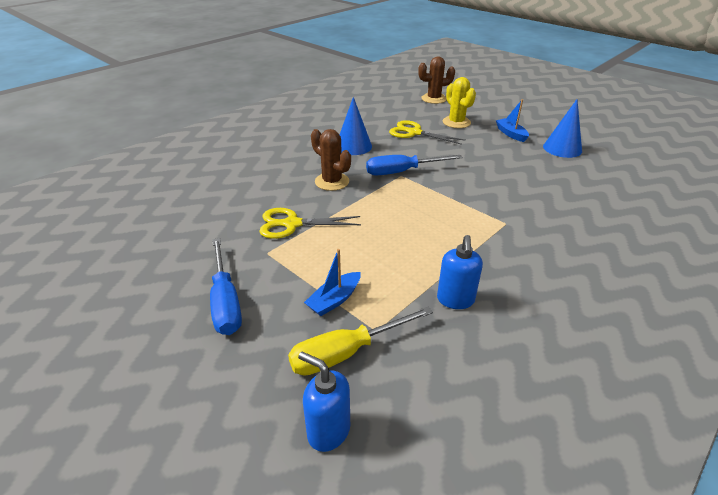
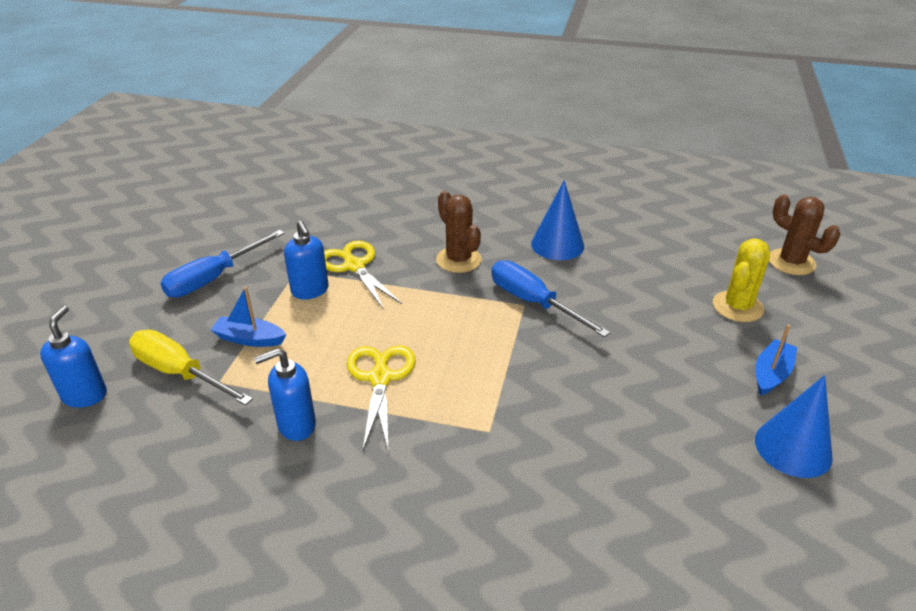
camera: 60 degrees right, 0 degrees up
(301, 253) = (310, 291): none -> blue soap dispenser
(332, 182) = (458, 260): brown cactus -> brown cactus turned 45 degrees counterclockwise
(414, 133) = (653, 279): yellow scissors -> yellow scissors (380, 378)

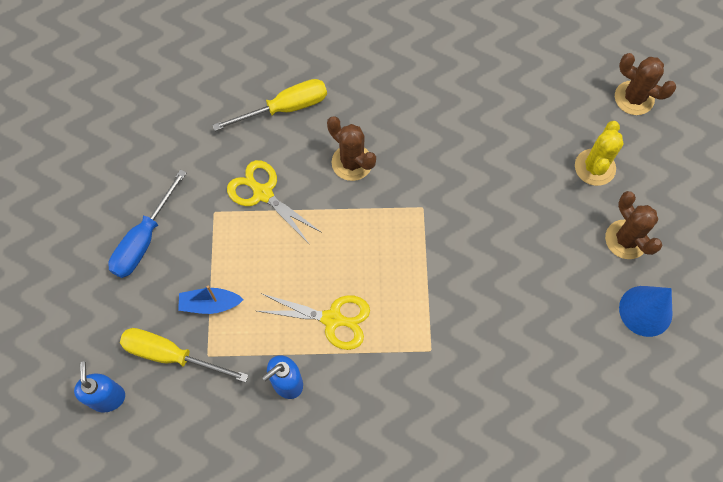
camera: 15 degrees left, 30 degrees up
(310, 291) = (236, 234): blue soap dispenser -> none
(380, 378) = (333, 319): yellow scissors -> yellow scissors turned 120 degrees clockwise
(407, 214) = (285, 108): none -> yellow screwdriver
(533, 302) = (430, 202): blue screwdriver -> none
(557, 245) = (433, 121): blue cone -> none
(771, 374) = (626, 239): blue boat -> brown cactus

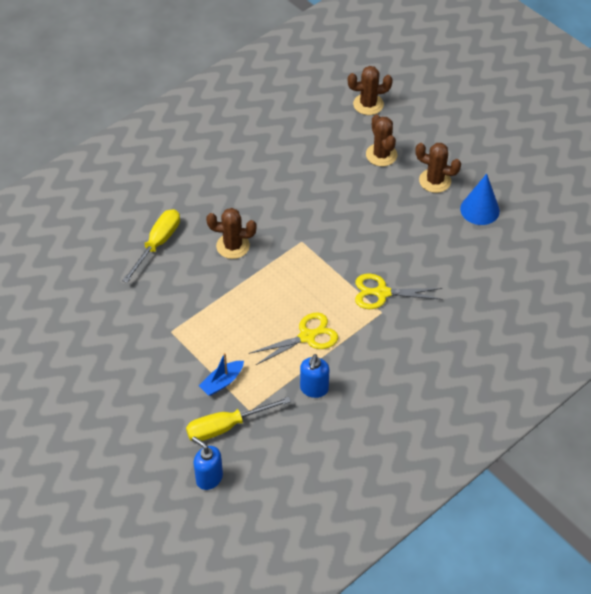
camera: 40 degrees left, 15 degrees down
(144, 239) = (140, 377): blue screwdriver -> none
(262, 193) = (192, 300): yellow scissors -> yellow scissors (381, 293)
(595, 167) = (381, 155): yellow cactus -> brown cactus

